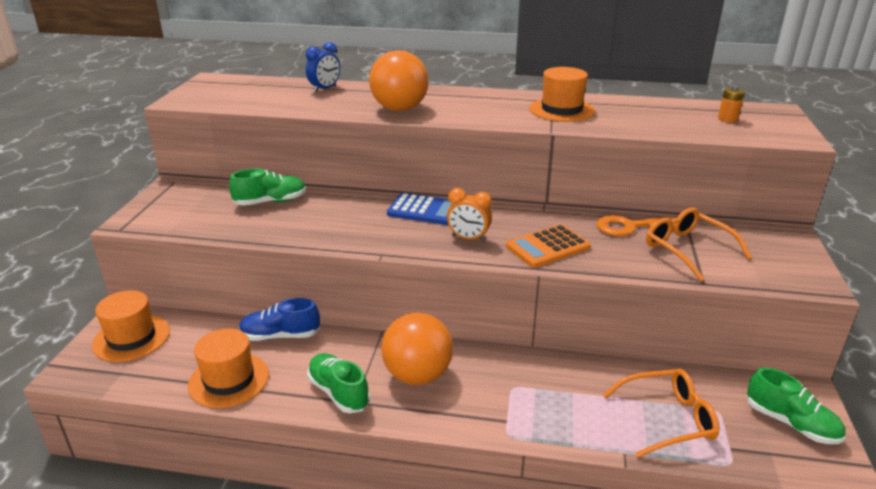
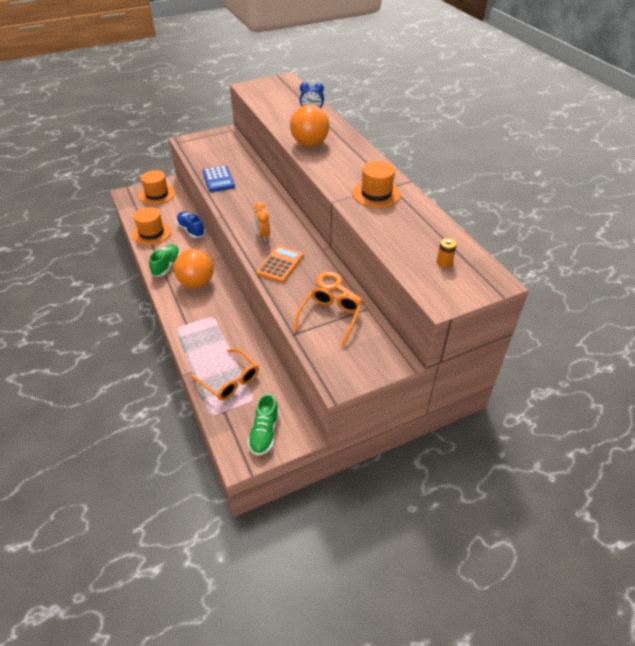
camera: 55 degrees right, 15 degrees up
(270, 202) = (240, 163): green shoe -> none
(424, 210) = (279, 210): blue calculator -> blue calculator (218, 179)
(547, 247) = (280, 264): orange calculator -> orange calculator turned 90 degrees clockwise

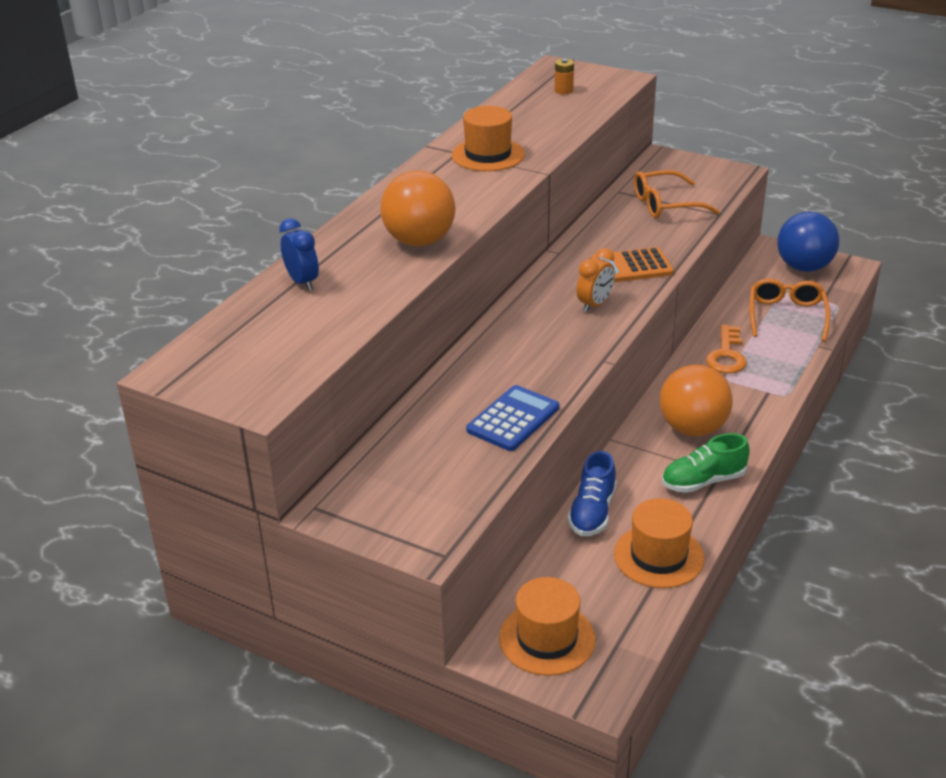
camera: 125 degrees left, 10 degrees down
(264, 433) = (804, 267): green shoe -> blue ball
(335, 287) = (614, 219): orange key -> orange key (726, 355)

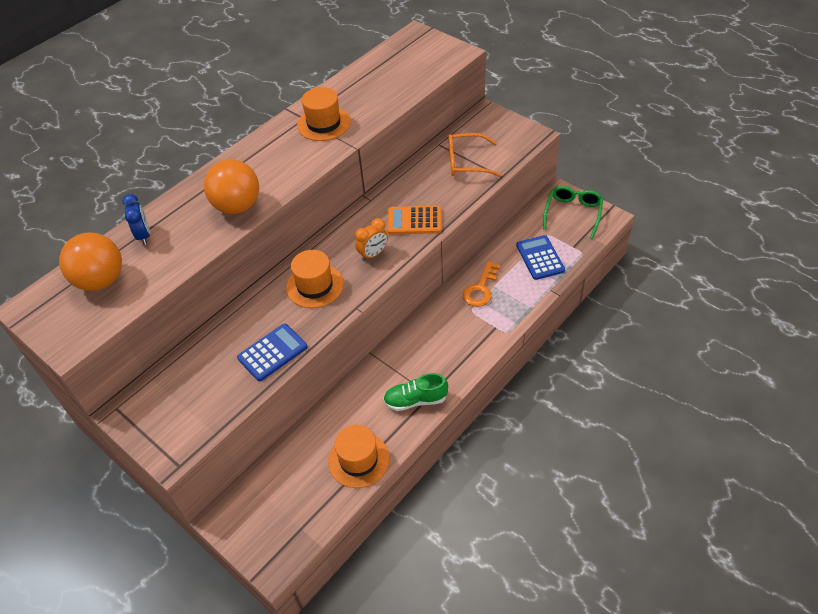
camera: 15 degrees right, 15 degrees up
(547, 638) = (259, 514): orange hat -> orange hat (315, 286)
(563, 90) = (409, 61): orange battery -> none
(592, 512) = (330, 414): blue shoe -> none
(692, 429) = (428, 352): orange ball -> orange ball (101, 280)
(786, 315) = (540, 258): orange glasses -> blue calculator
(804, 267) = (573, 213): blue ball -> green glasses

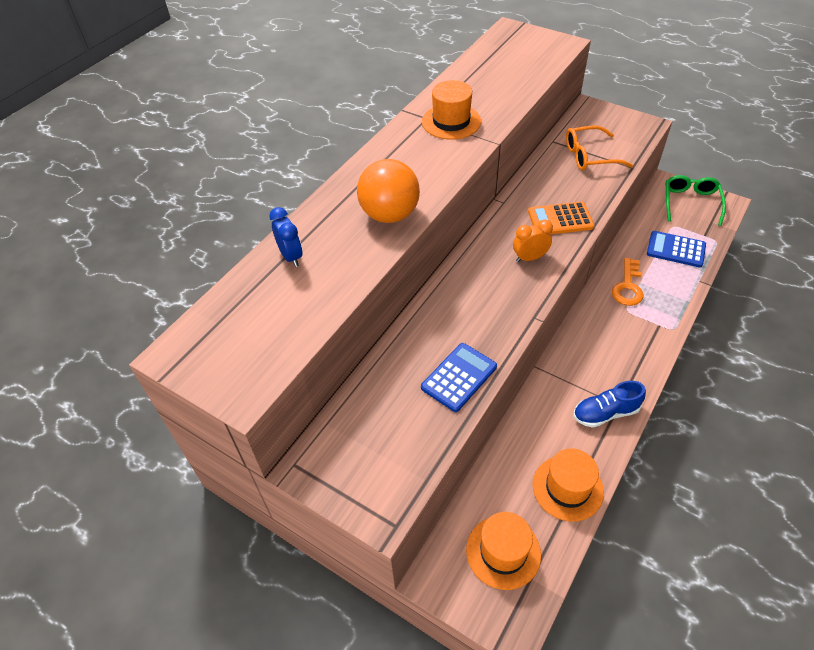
camera: 10 degrees left, 0 degrees up
(101, 280) = (257, 313): orange ball -> none
(315, 286) = (478, 298): orange hat -> orange hat (503, 552)
(373, 254) = (530, 258): orange clock -> orange clock turned 150 degrees counterclockwise
(416, 400) = (605, 413): green shoe -> blue shoe
(540, 258) = (676, 249): blue calculator -> blue calculator turned 45 degrees counterclockwise

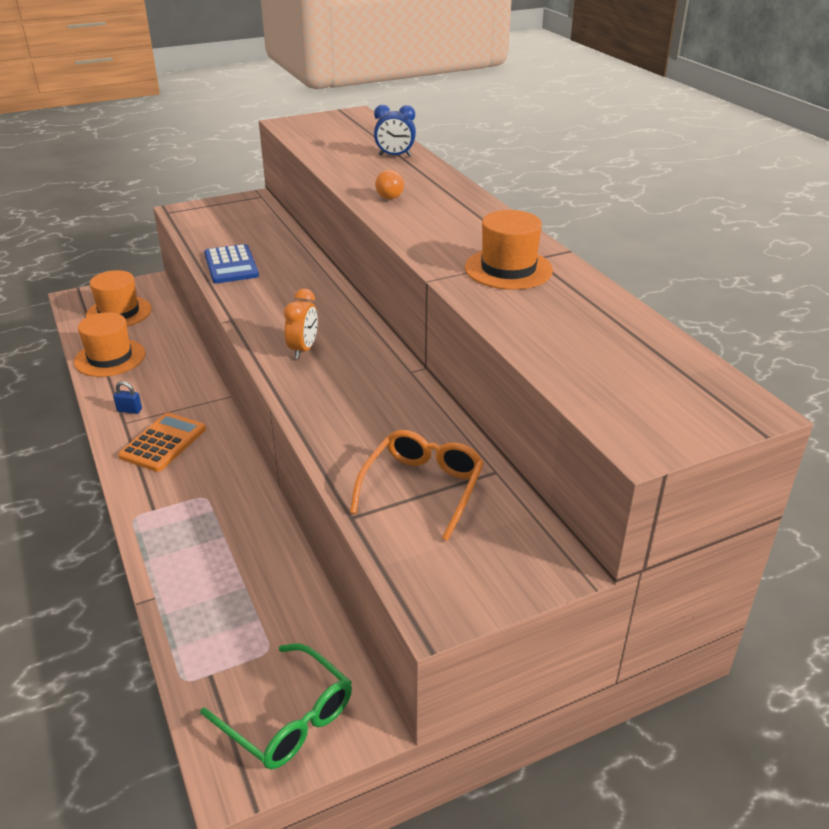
camera: 120 degrees right, 15 degrees down
(390, 215) = (389, 198): orange ball -> orange ball, size x0.42
(560, 219) = (331, 396): orange calculator -> orange calculator (163, 443)
(605, 413) = (129, 410): blue shoe -> blue padlock
(627, 287) = (231, 520): orange key -> none
(676, 249) = (227, 614): blue calculator -> none

